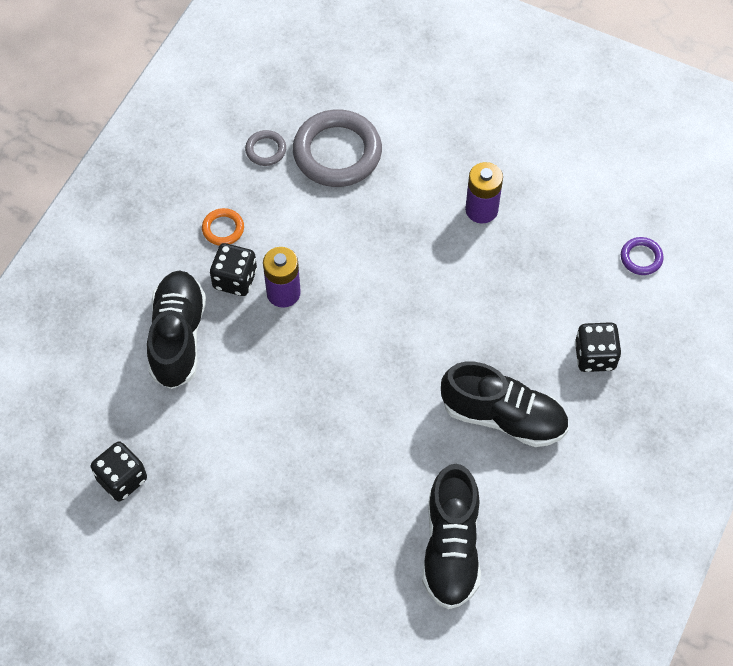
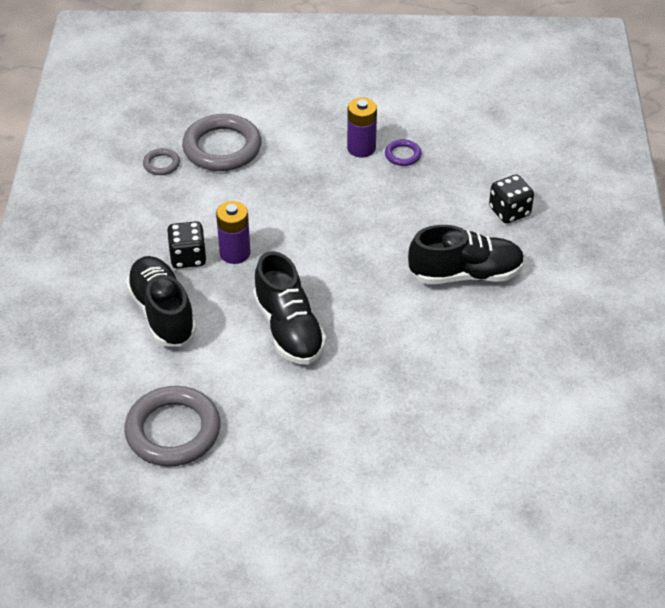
camera: 25 degrees left, 15 degrees down
(122, 479) = (173, 431): black dice -> grey ring
(223, 229) = (157, 227): orange ring -> none
(451, 547) = (481, 376): black shoe -> black shoe (289, 329)
(641, 258) = (502, 139): purple ring -> purple ring (402, 155)

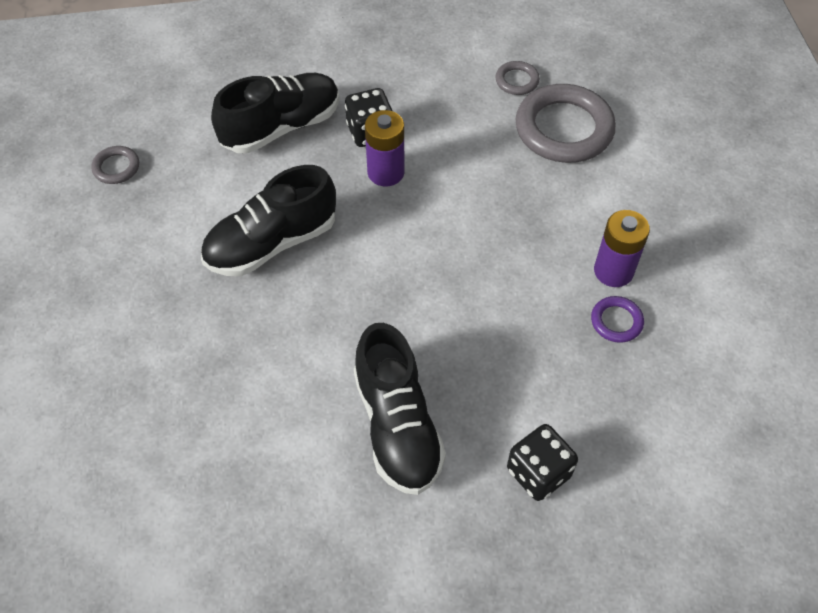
camera: 80 degrees right, 10 degrees up
(173, 431) = (116, 167): grey ring -> grey ring, size x0.46

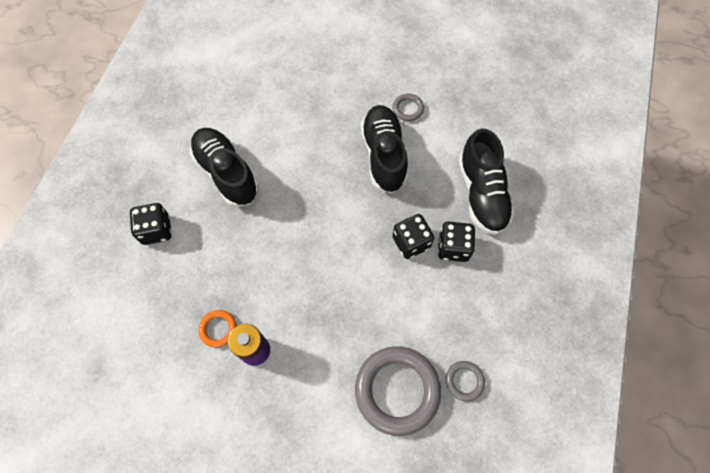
camera: 115 degrees right, 10 degrees up
(116, 167) = (484, 93): grey ring -> grey ring (408, 109)
(386, 172) = (411, 242): purple battery -> black dice
(397, 426) = (227, 173): black shoe -> black shoe turned 45 degrees clockwise
(616, 321) = (218, 329): purple ring -> orange ring

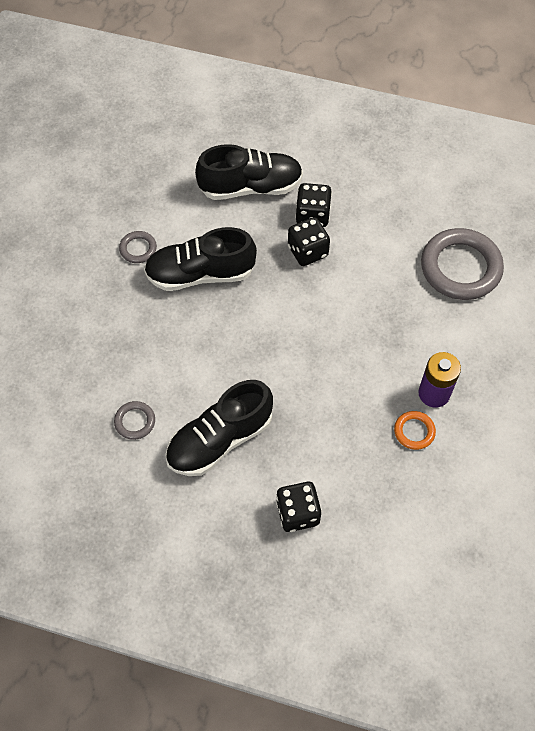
camera: 90 degrees left, 5 degrees down
(464, 381) = (446, 214): grey ring -> grey ring (135, 421)

